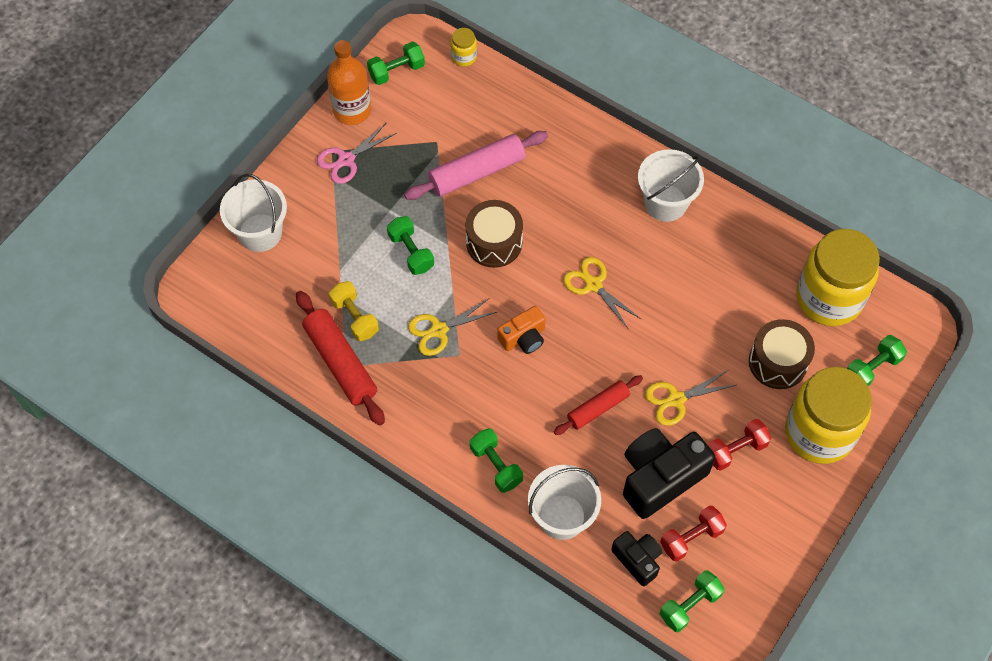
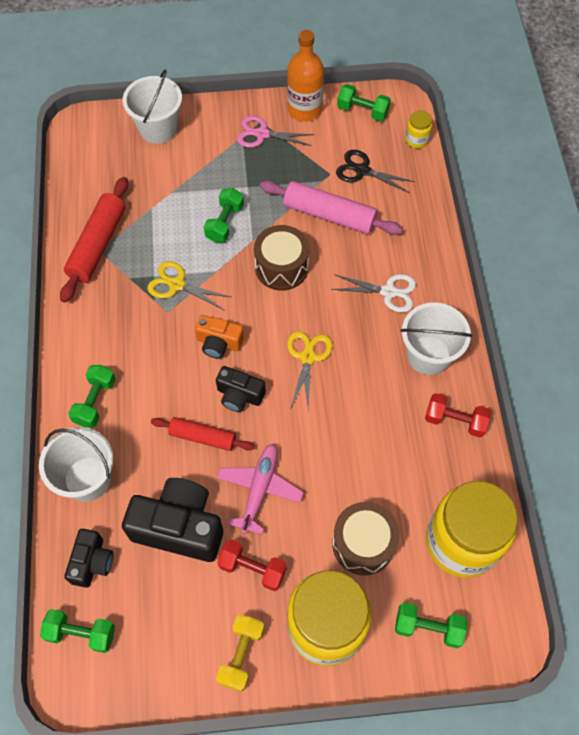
camera: 50 degrees right, 0 degrees up
(355, 317) = (141, 227): yellow dumbbell -> yellow dumbbell (241, 654)
(456, 117) = (362, 171): none -> black scissors
(584, 356) = (239, 395): none -> black camera
(586, 186) = (388, 292): none -> white scissors
(676, 399) = (259, 489): yellow scissors -> pink plane
(691, 538) = (143, 590): red dumbbell -> red dumbbell (455, 421)

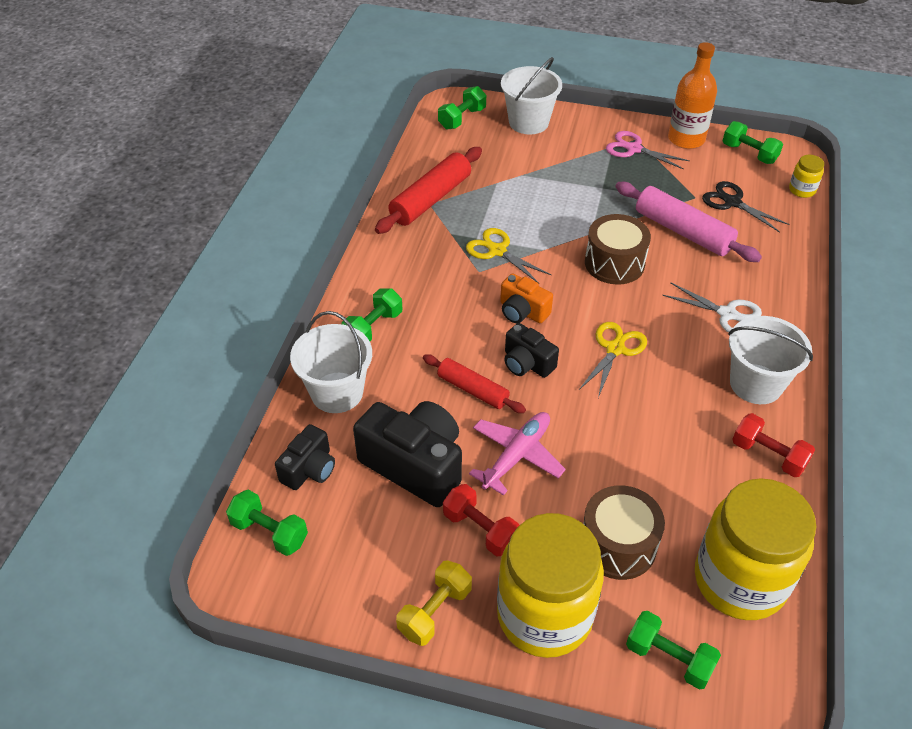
camera: 20 degrees right, 15 degrees down
(225, 223) = (567, 212): green dumbbell -> green dumbbell (462, 118)

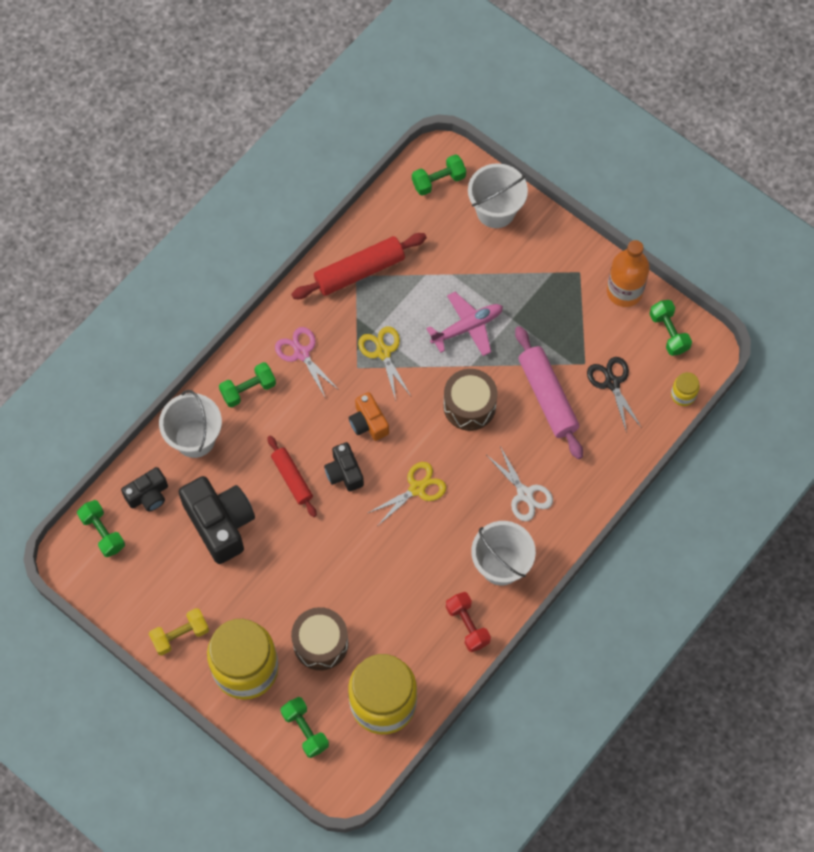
camera: 25 degrees right, 20 degrees up
(480, 529) = (238, 592): red dumbbell -> none
(517, 455) = (293, 547): pink plane -> pink plane (467, 327)
(633, 149) = (569, 284): pink scissors -> pink scissors (301, 353)

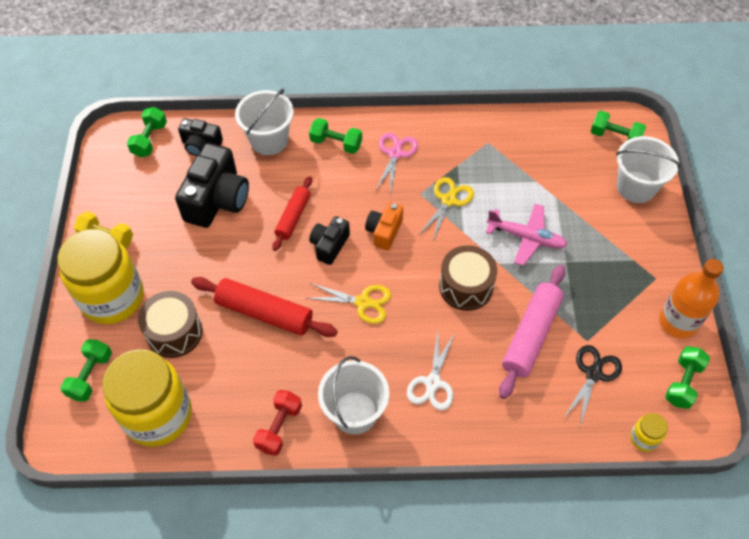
camera: 50 degrees right, 10 degrees down
(359, 271) = (493, 142): red rolling pin -> red rolling pin (264, 313)

